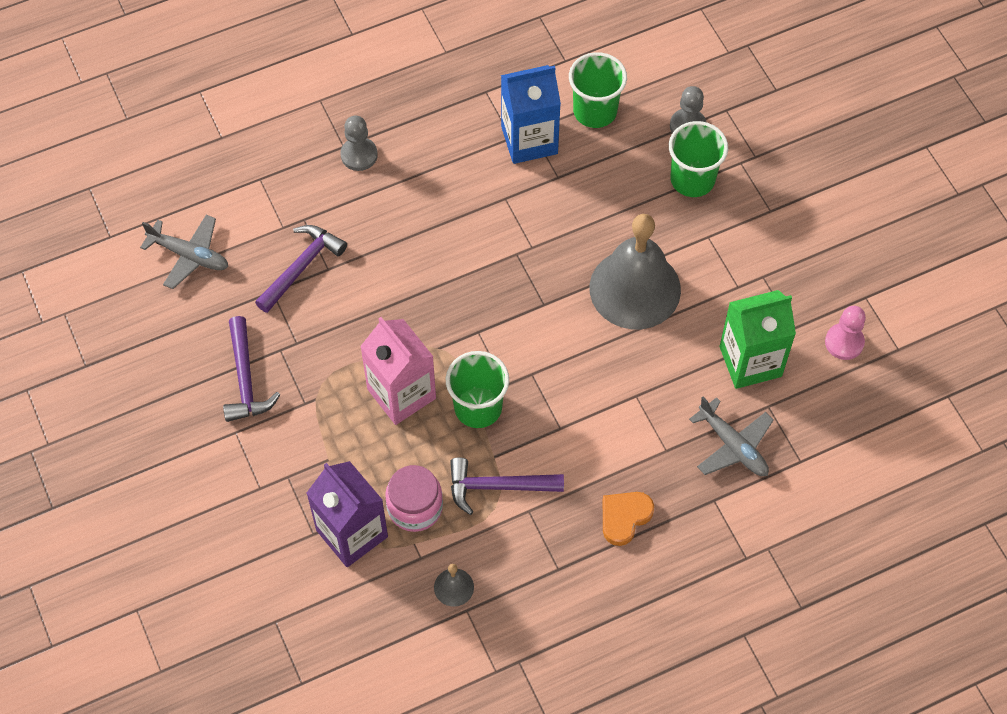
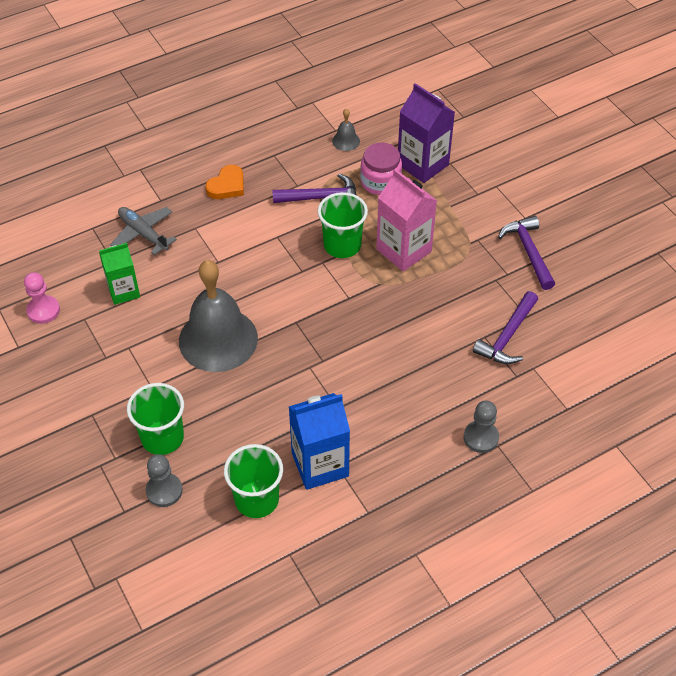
camera: 175 degrees right, 10 degrees down
(189, 255) = (606, 339): grey plane -> none
(750, 361) = (124, 291): green carton -> green carton, size x0.66

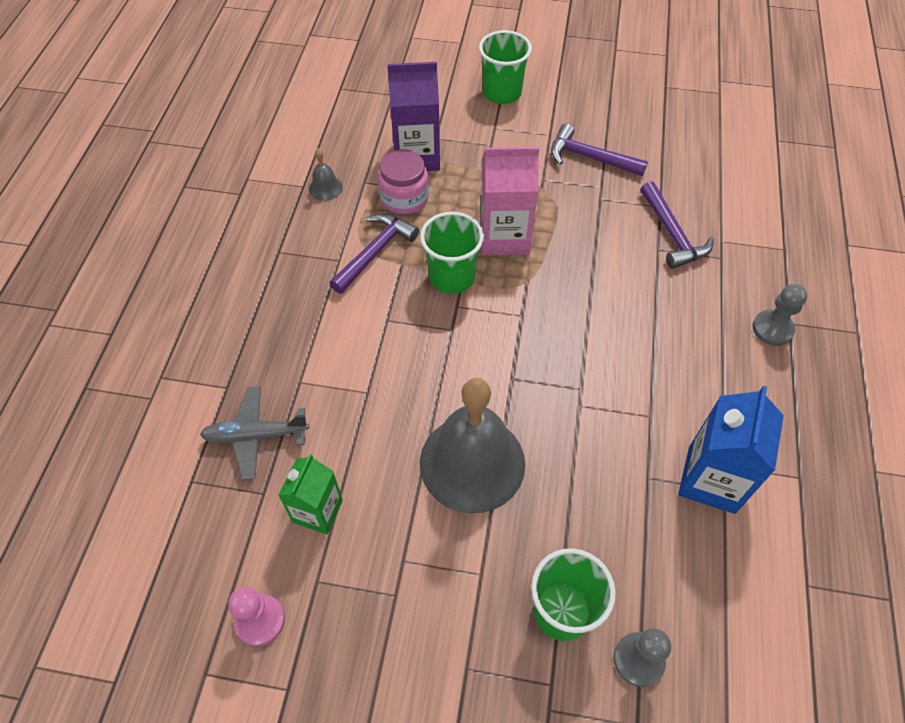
camera: 50 degrees left, 5 degrees up
(227, 186) = (274, 316): orange heart -> none
(257, 499) = (716, 570): green cup -> green cup (502, 93)

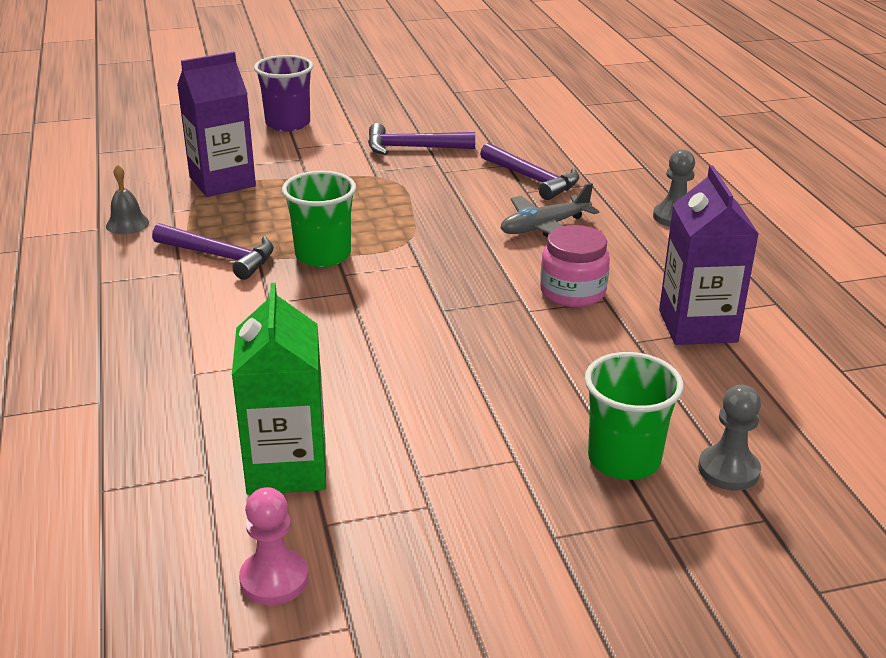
camera: 25 degrees left, 25 degrees down
(255, 436) = (165, 429): grey plane -> grey plane (544, 227)
(317, 511) = (287, 467): green carton -> green carton, size x1.51
(375, 252) = (221, 257): purple hammer -> purple hammer turned 105 degrees clockwise
(404, 198) = (228, 212): pink jar -> pink jar (572, 292)
(472, 463) = (444, 380): grey bell -> none
(502, 93) = (288, 124): green cup -> purple cup
(504, 237) = (361, 216): pink carton -> none
(711, 479) = (697, 326): blue carton -> purple carton

